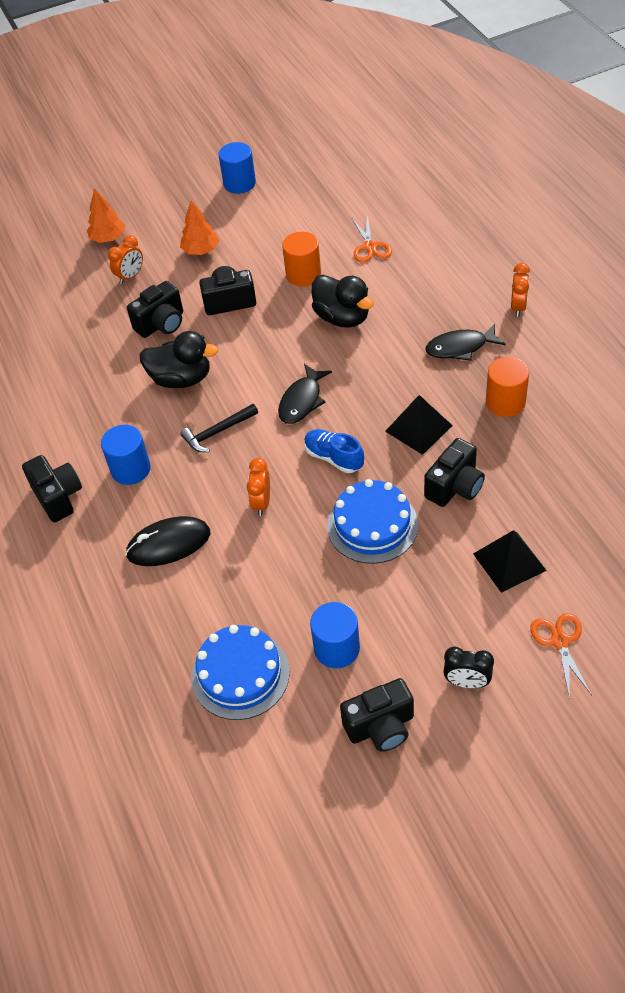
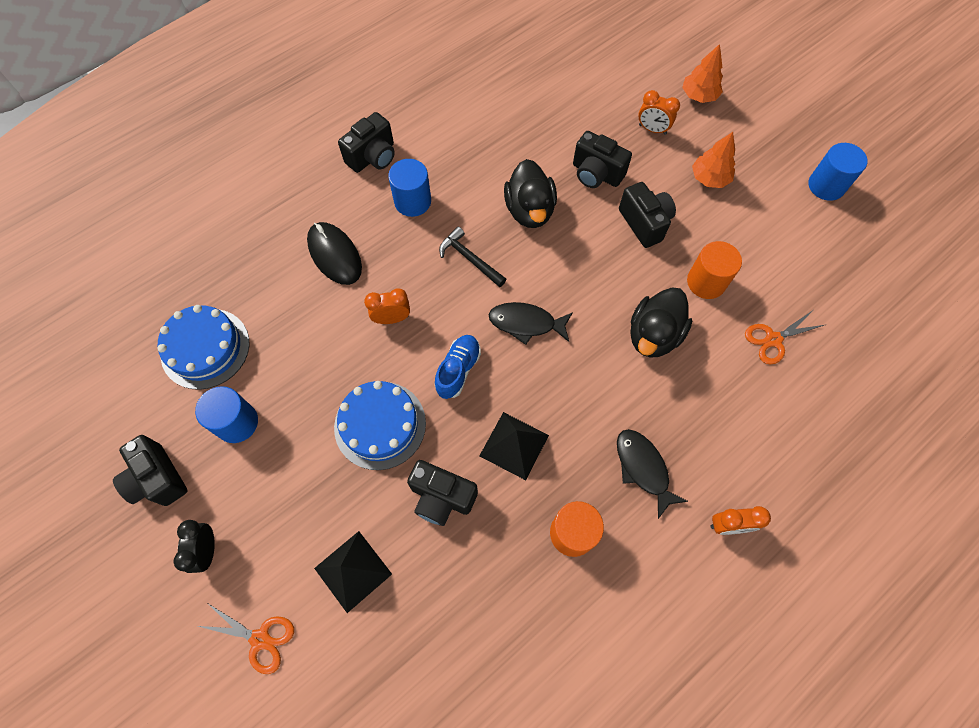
camera: 70 degrees right, 15 degrees up
(560, 641) = (260, 639): orange scissors -> orange scissors turned 45 degrees clockwise

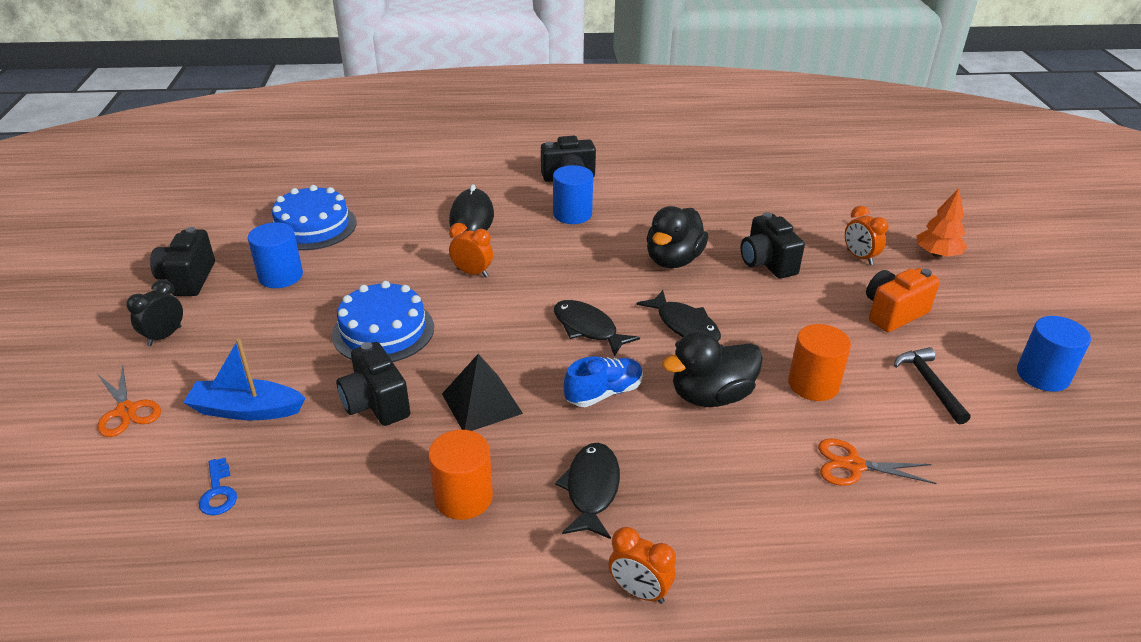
camera: 35 degrees right, 30 degrees down
(353, 571) = (246, 410): black pyramid -> blue boat
(408, 652) = (218, 492): none -> blue key
(458, 370) = (490, 329): blue shoe -> blue shoe (603, 393)
(470, 259) = (582, 266): black hammer -> black hammer (929, 384)
(588, 277) = (684, 325): none -> black fish
(644, 223) = (785, 314): black camera -> none
(709, 178) = (893, 313): orange tree -> orange camera

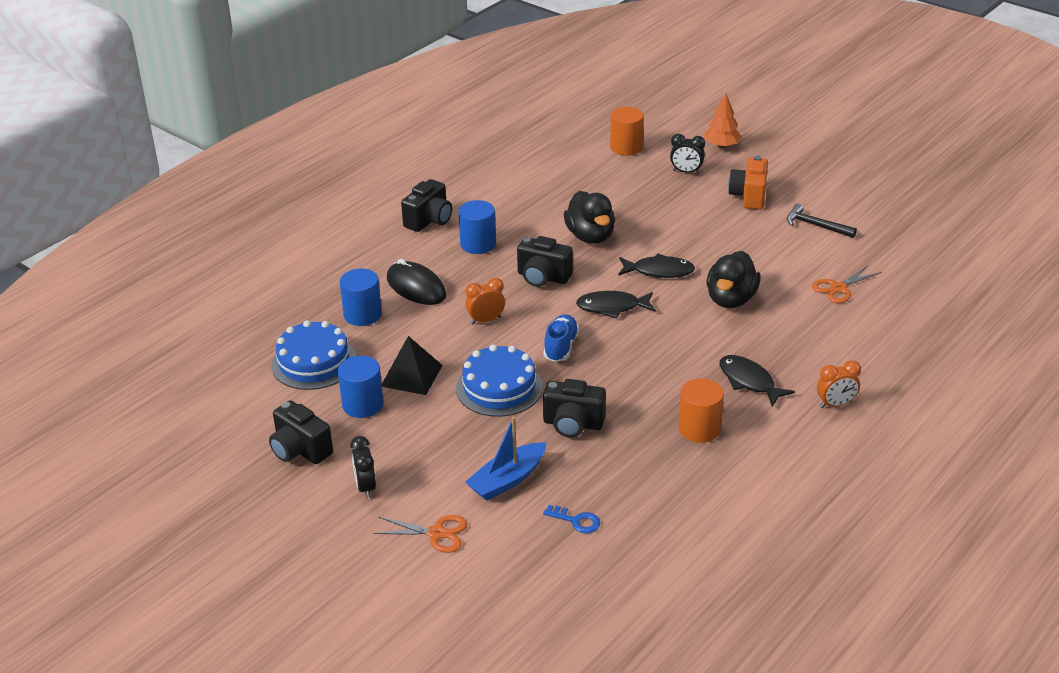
camera: 45 degrees left, 0 degrees up
(482, 403) = (628, 383): black pyramid -> black pyramid (411, 375)
(603, 393) = (679, 334): blue shoe -> blue shoe (561, 347)
(767, 263) = (644, 206): black camera -> black camera (543, 277)
(813, 384) = (767, 261): orange cylinder -> orange cylinder (626, 147)
(859, 257) = (686, 172): orange clock -> black clock
(1042, 375) = (855, 188): blue cylinder -> blue cylinder (362, 315)

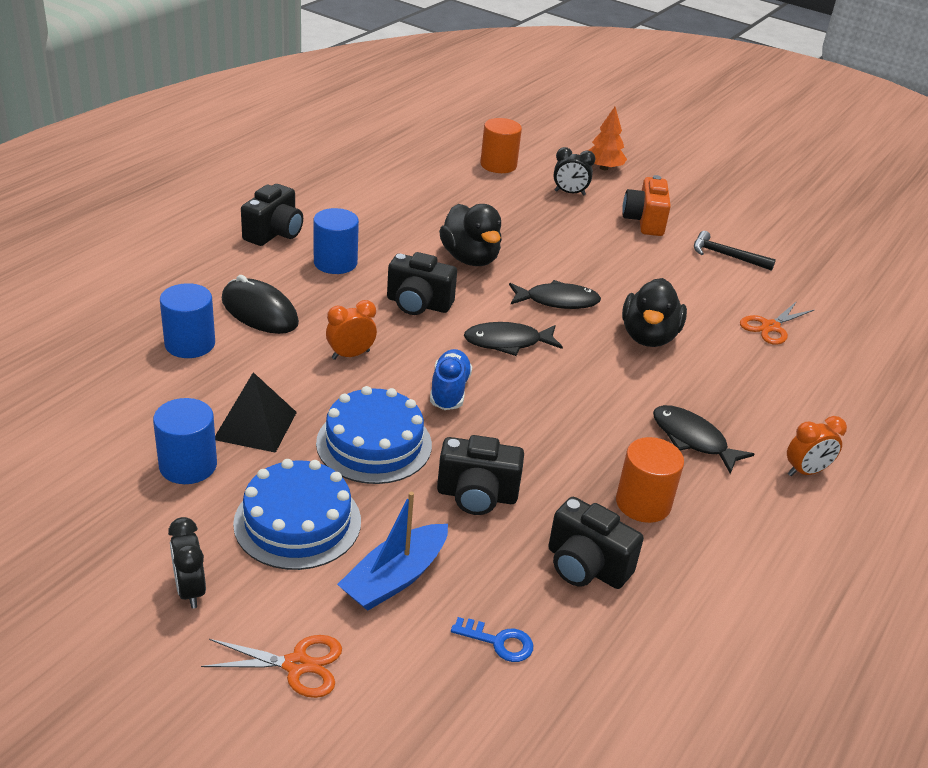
camera: 10 degrees left, 0 degrees up
(300, 450) = (95, 532): black camera -> black camera (586, 566)
(314, 362) = (121, 405): blue cake -> blue cake (297, 522)

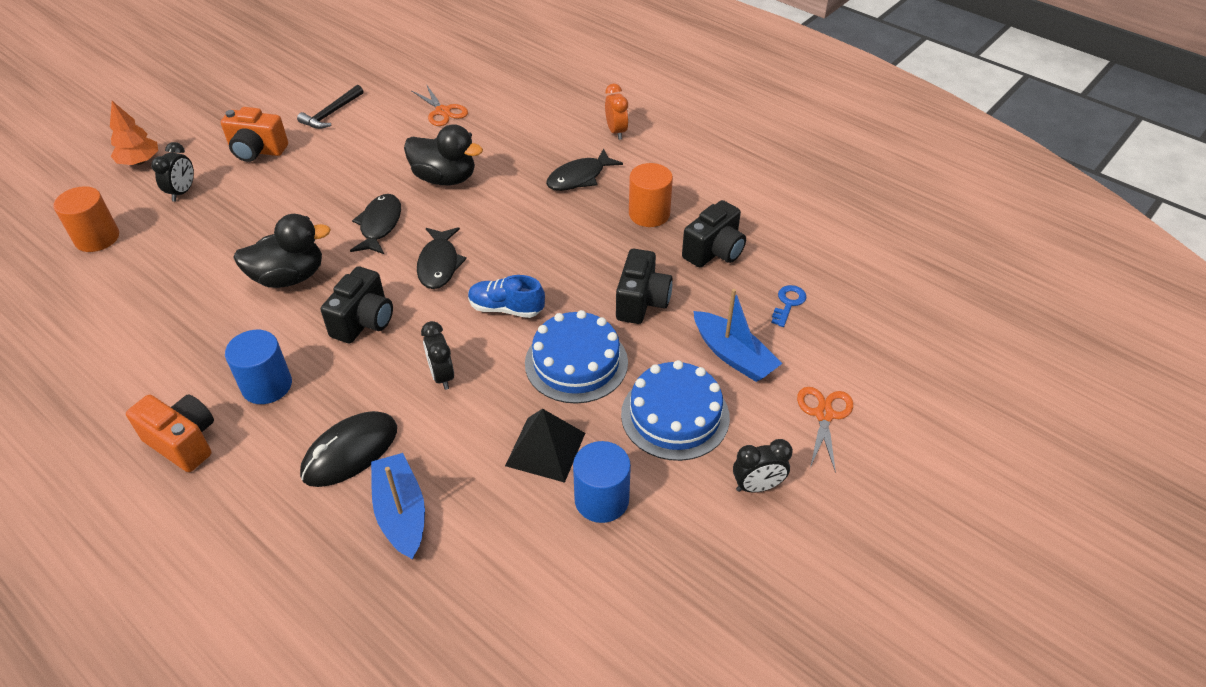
camera: 80 degrees left, 10 degrees up
(190, 344) = (401, 513): blue cylinder -> blue boat
(274, 233) = (184, 442): black camera -> orange camera
(350, 355) = (442, 376): orange clock -> black clock

